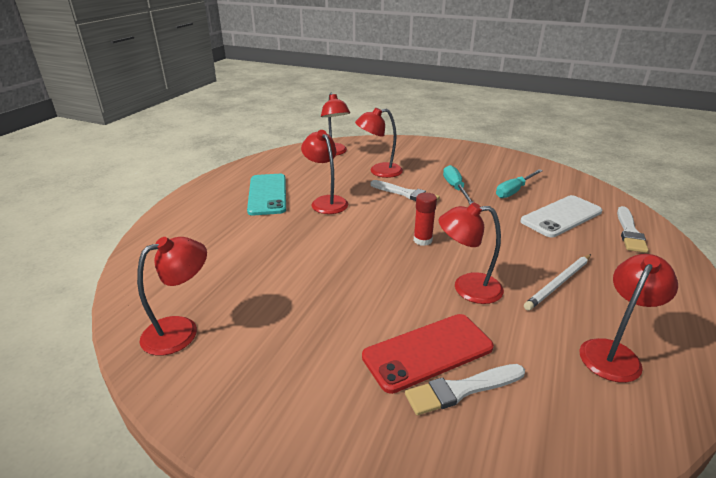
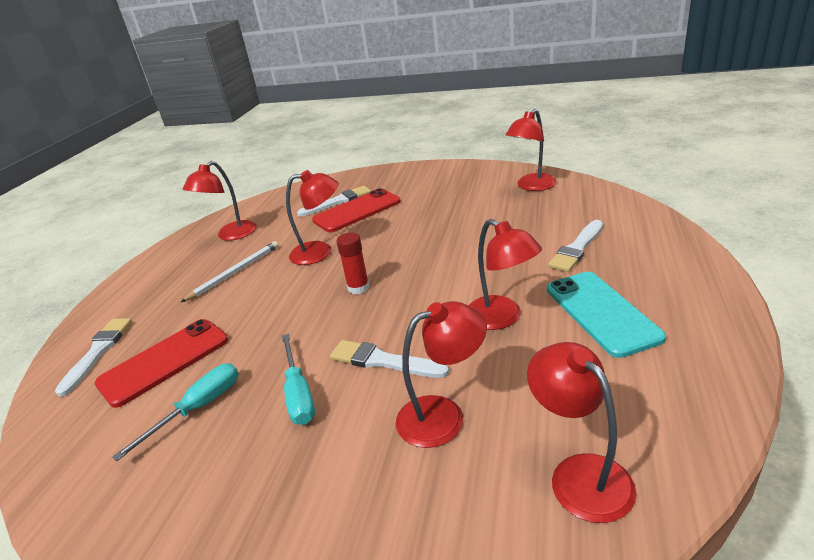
camera: 175 degrees right, 0 degrees up
(232, 235) = (577, 248): none -> white brush
(561, 216) = (164, 361): white phone -> red phone

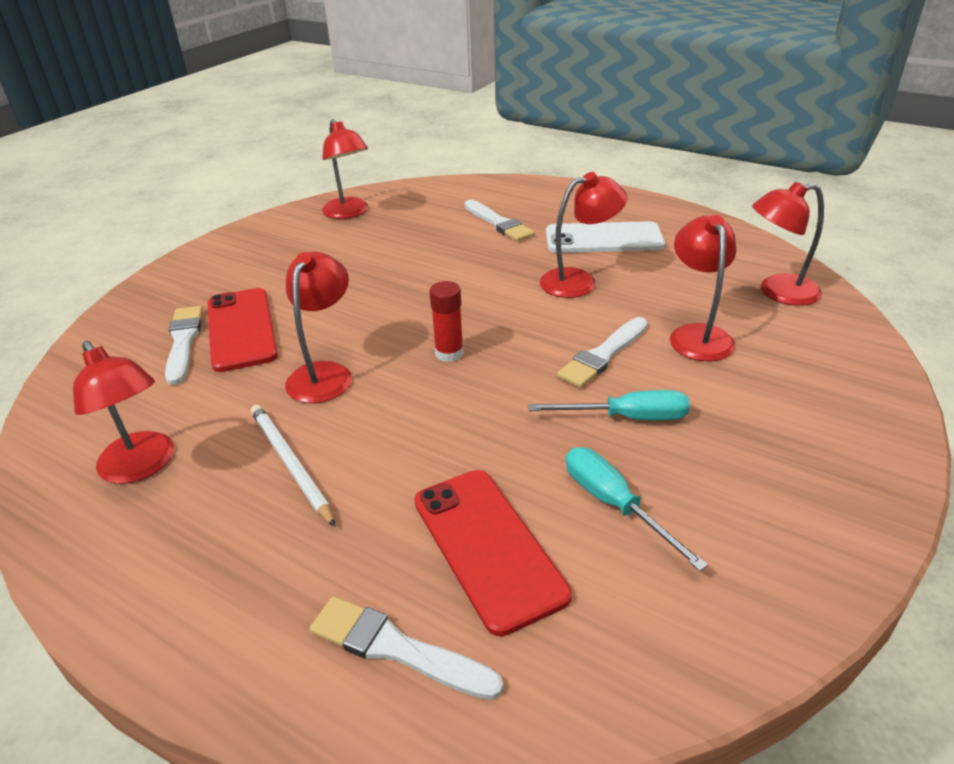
camera: 75 degrees left, 5 degrees up
(601, 312) = (603, 239): turquoise phone -> white phone

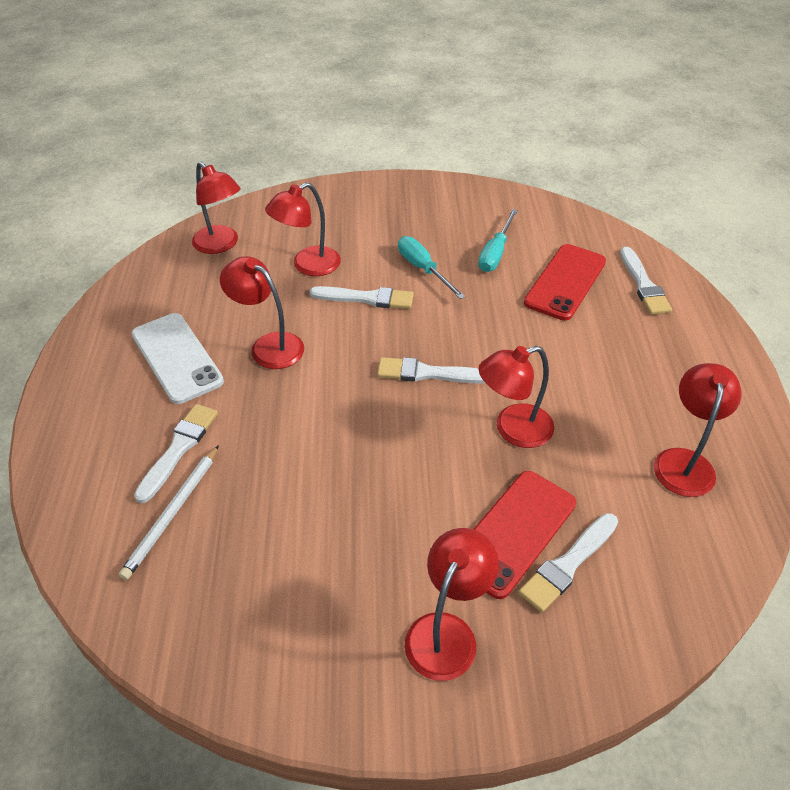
camera: 125 degrees left, 10 degrees up
(290, 464) = (601, 388): white pencil -> white pencil (172, 513)
(349, 213) = (221, 618): red lamp -> red lamp (447, 632)
(449, 353) = (428, 373): red glue stick -> white brush

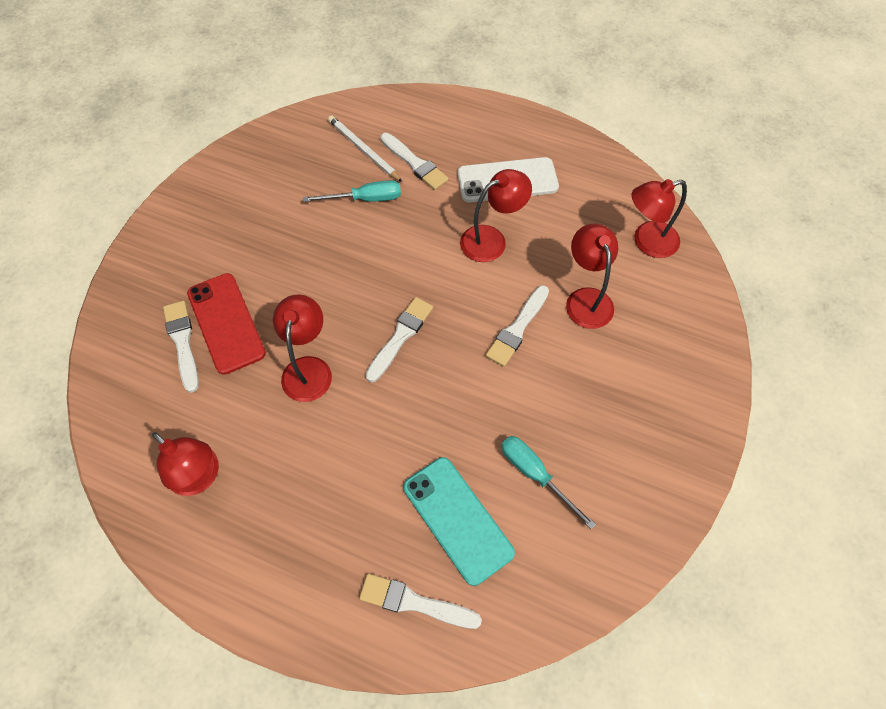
camera: 115 degrees right, 15 degrees up
(423, 269) = (538, 393): turquoise screwdriver -> turquoise screwdriver (365, 199)
(447, 632) = (191, 255): red lamp -> none
(565, 282) = (457, 519): red phone -> turquoise phone

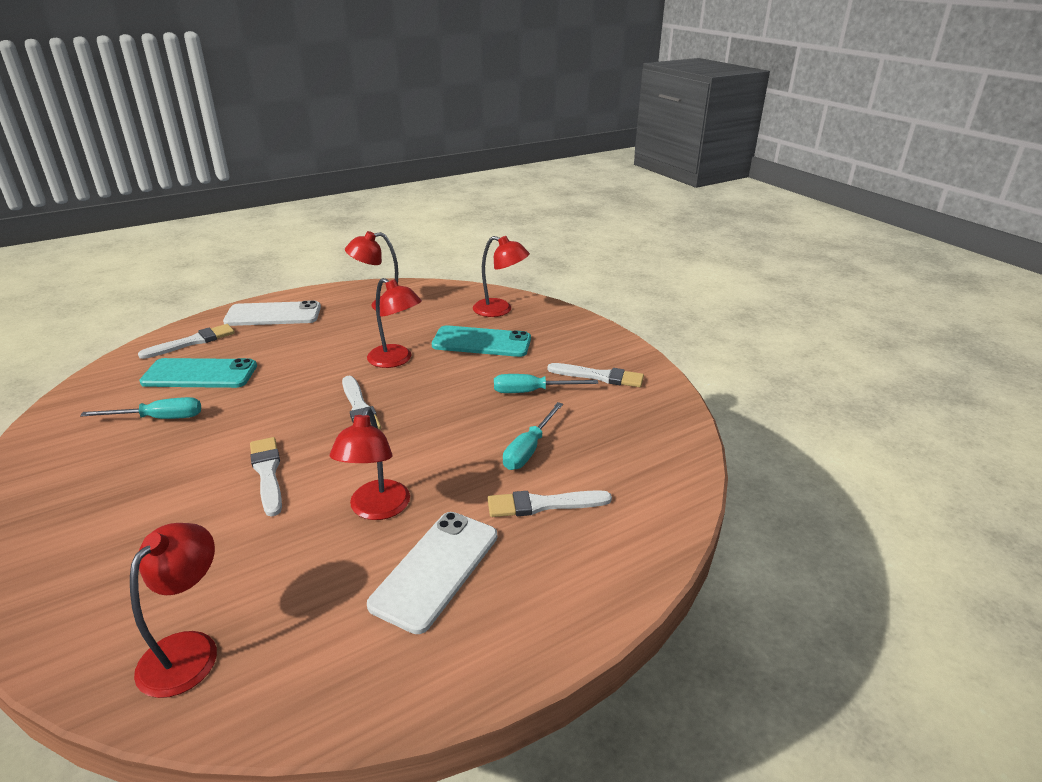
camera: 125 degrees right, 30 degrees down
(182, 342) = (488, 324): white brush -> white brush (599, 376)
(226, 323) = (481, 342): red phone -> turquoise phone
(288, 237) = (532, 391): none -> turquoise screwdriver
(298, 580) = (273, 315): none -> white phone
(363, 150) = (601, 476): white pencil -> none
(586, 299) = (219, 539): red lamp -> red lamp (500, 310)

